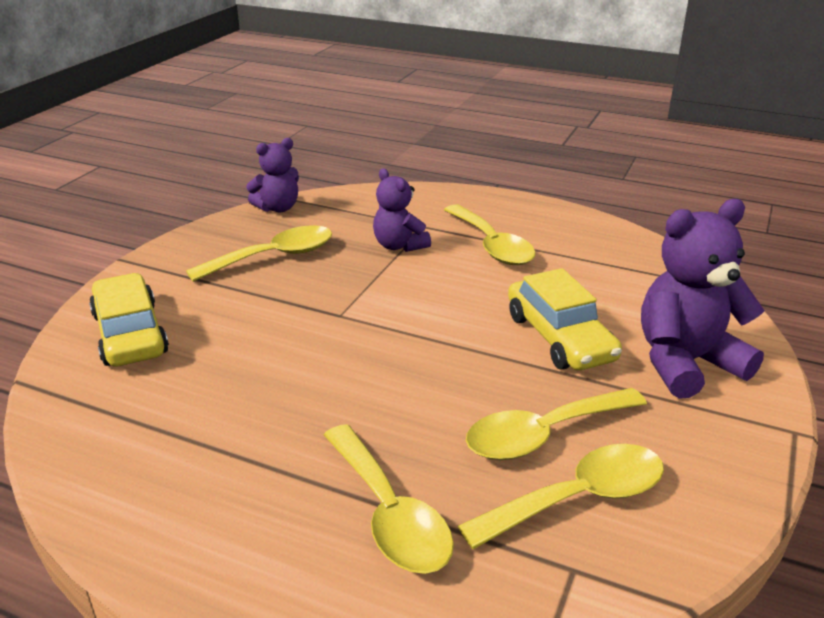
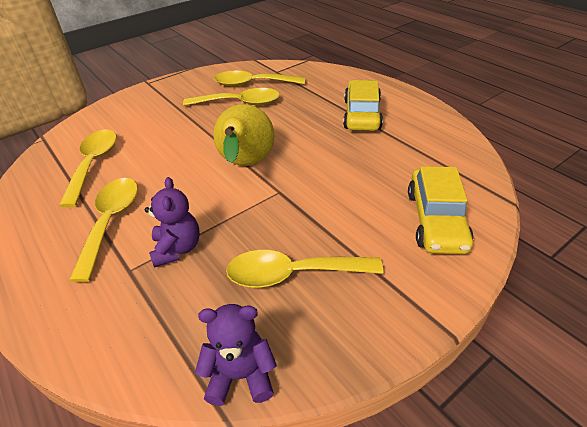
camera: 150 degrees left, 10 degrees up
(389, 514) = (325, 95): yellow spoon -> yellow spoon (94, 164)
(413, 332) = (245, 165): none -> yellow pear
(559, 337) = (173, 139): yellow car -> yellow car (362, 114)
(686, 363) = (139, 112): purple teddy bear -> none

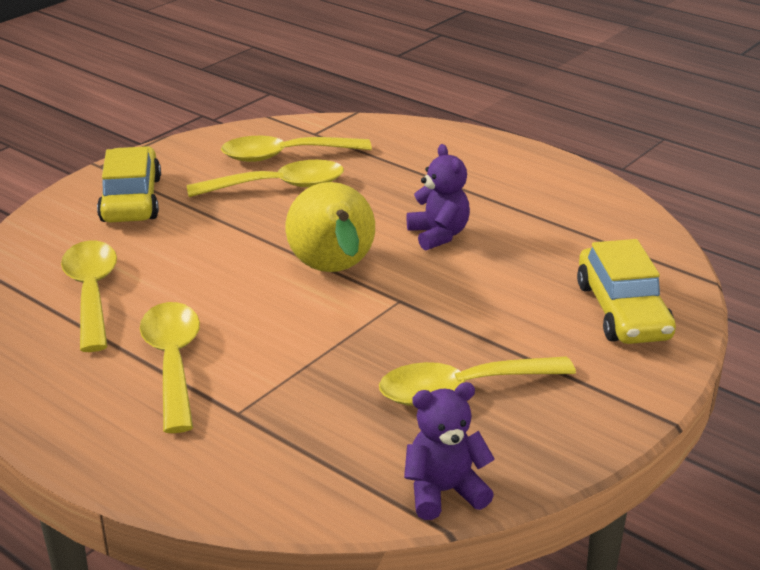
camera: 15 degrees left, 10 degrees down
(177, 249) = (291, 381): purple teddy bear -> purple teddy bear (438, 235)
(362, 114) = (477, 188): yellow car -> yellow car (131, 199)

